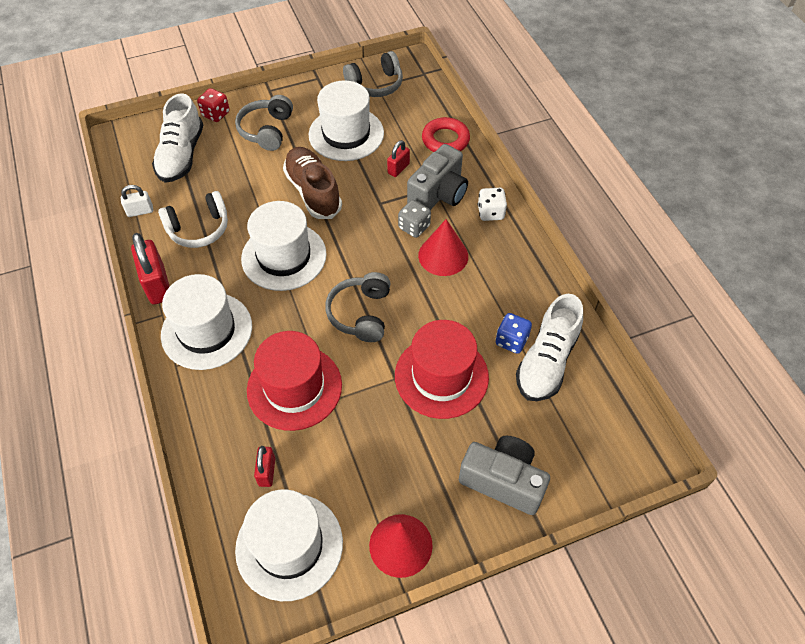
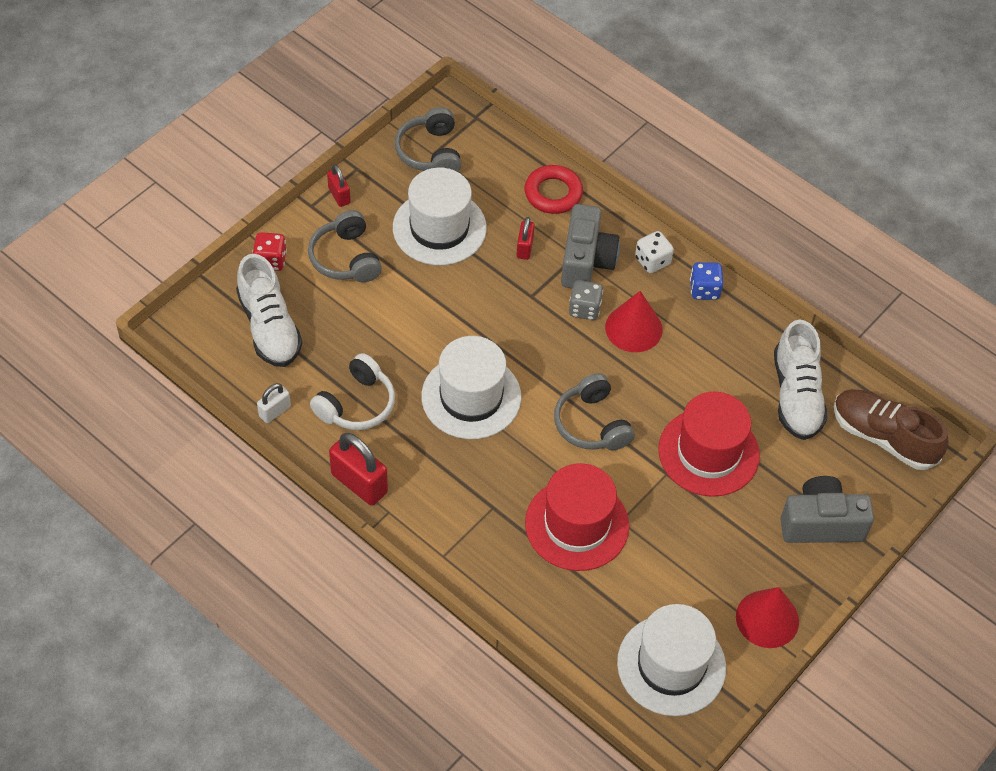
camera: 30 degrees left, 0 degrees up
(207, 330) = (448, 508): white hat -> none
(267, 472) = (606, 612): red padlock -> red padlock (339, 195)
(313, 192) = (451, 311): brown shoe -> brown shoe (883, 437)
(375, 84) = (430, 152): grey headphones -> grey headphones turned 135 degrees clockwise
(511, 341) = (752, 389): blue dice -> blue dice (704, 290)

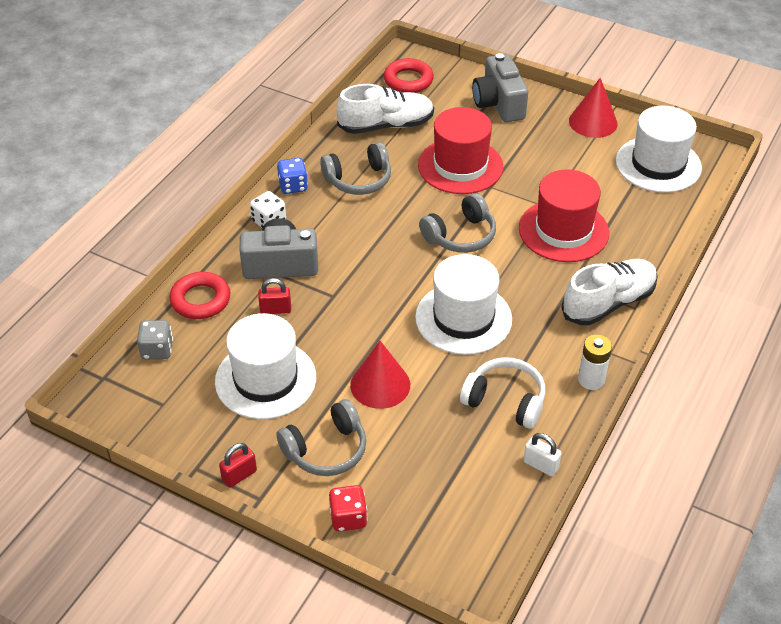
camera: 100 degrees left, 10 degrees down
(269, 327) = (438, 496): white shoe -> white shoe (608, 303)
(359, 483) = (591, 380): red padlock -> white battery
(430, 152) = (161, 407): grey headphones -> grey headphones (358, 180)
(584, 309) = (337, 257): grey dice -> grey dice (157, 350)
(633, 328) = (349, 224): red cone -> red cone (380, 385)
(883, 437) = (408, 80): brown shoe -> red ring

